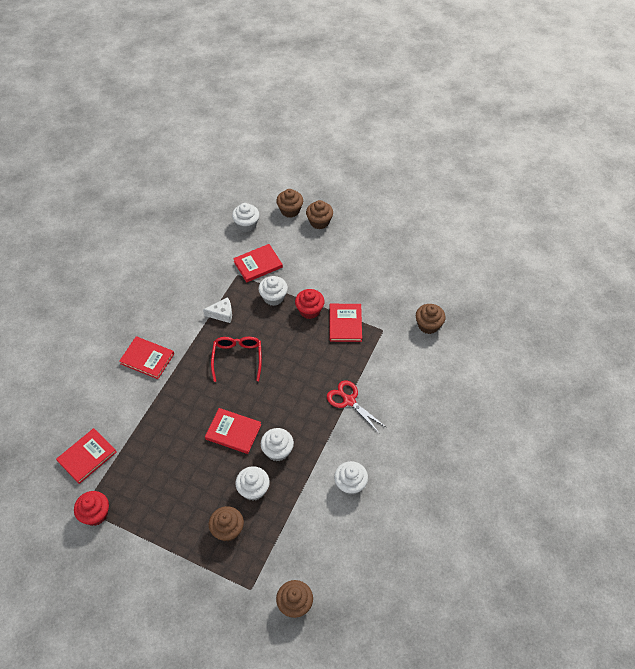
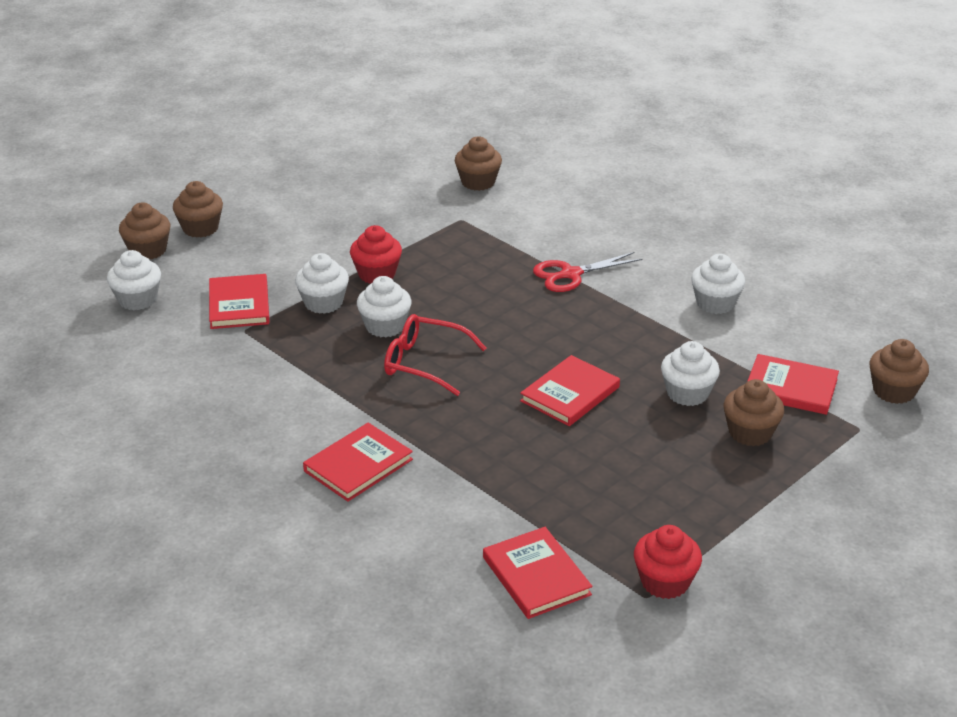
camera: 70 degrees left, 20 degrees down
(222, 314) = (318, 362): white cheese -> none
(277, 451) = (627, 357): white cupcake -> white cupcake (385, 326)
(345, 324) = (426, 248): red book -> red book (790, 388)

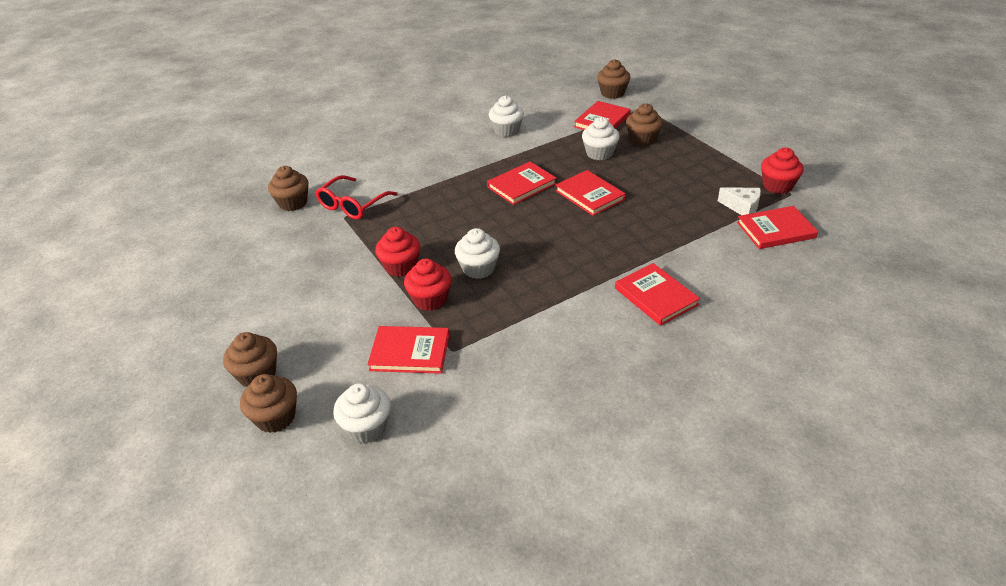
camera: 75 degrees left, 5 degrees up
(323, 303) = (430, 299): white cupcake -> red cupcake
(424, 363) = (534, 253): red glasses -> red glasses (352, 205)
(571, 274) = (447, 177): red scissors -> none
(573, 334) = (522, 185): none -> red book
(588, 541) = (742, 207): none -> white cheese

